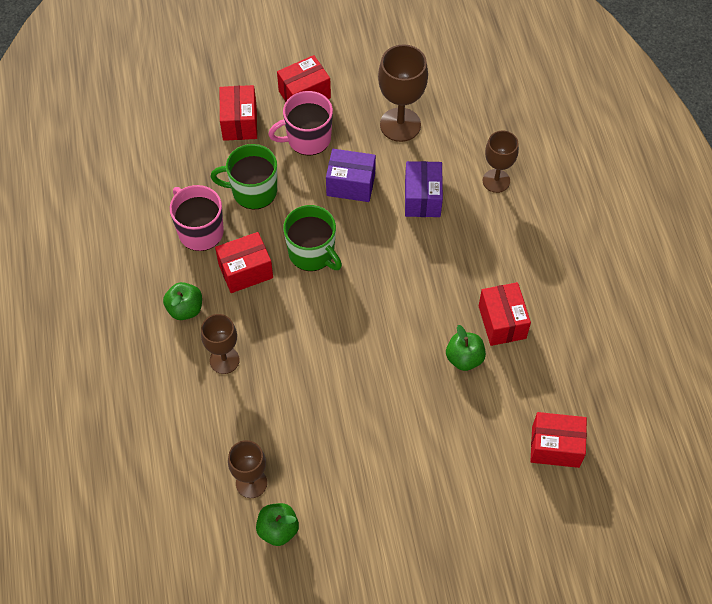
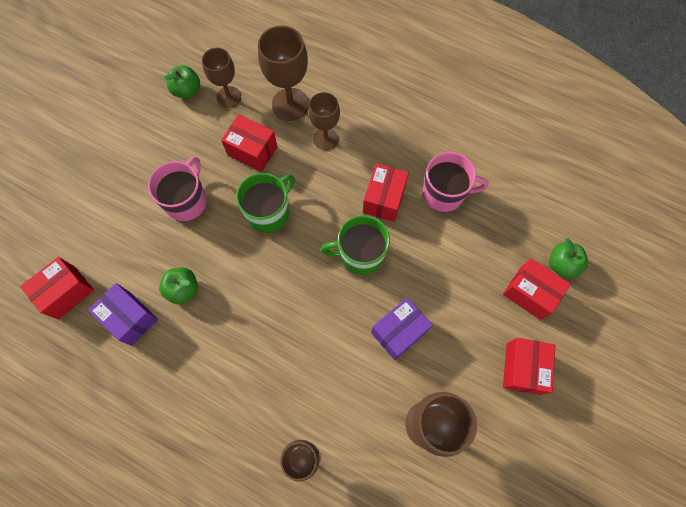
camera: 130 degrees right, 10 degrees up
(185, 309) = (386, 142): green apple -> green apple (562, 264)
(212, 419) = (290, 104): none -> brown goblet
(253, 191) = (451, 254): green mug -> green mug (269, 212)
(307, 138) = (472, 334): pink mug -> pink mug (187, 201)
(422, 198) = (339, 378): purple box -> purple box (130, 318)
(502, 322) = (183, 342): red box -> red box (252, 151)

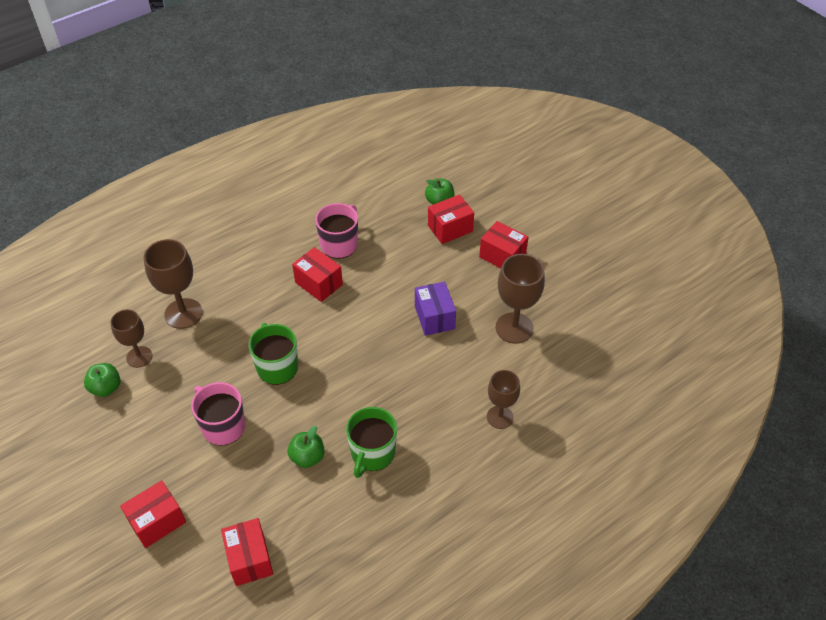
camera: 65 degrees left, 20 degrees down
(130, 318) = (309, 510): purple box -> none
(252, 151) = (209, 358): red box -> red box (157, 521)
(325, 138) = (236, 301): brown goblet -> none
(360, 254) = (356, 317): green mug -> green mug (372, 453)

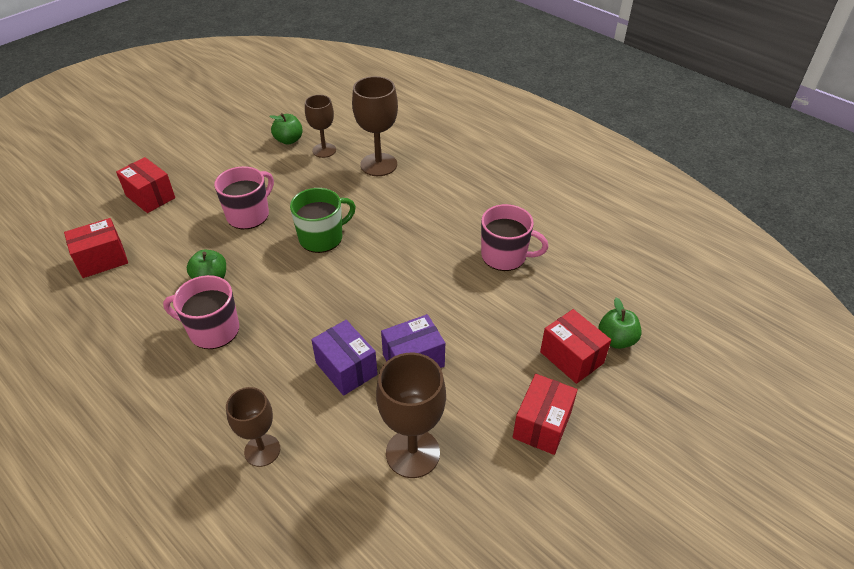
camera: 80 degrees right, 5 degrees down
(318, 283) = (440, 249): red box -> none
(372, 453) = (213, 330): green mug -> pink mug
(434, 360) = (346, 368): none -> purple box

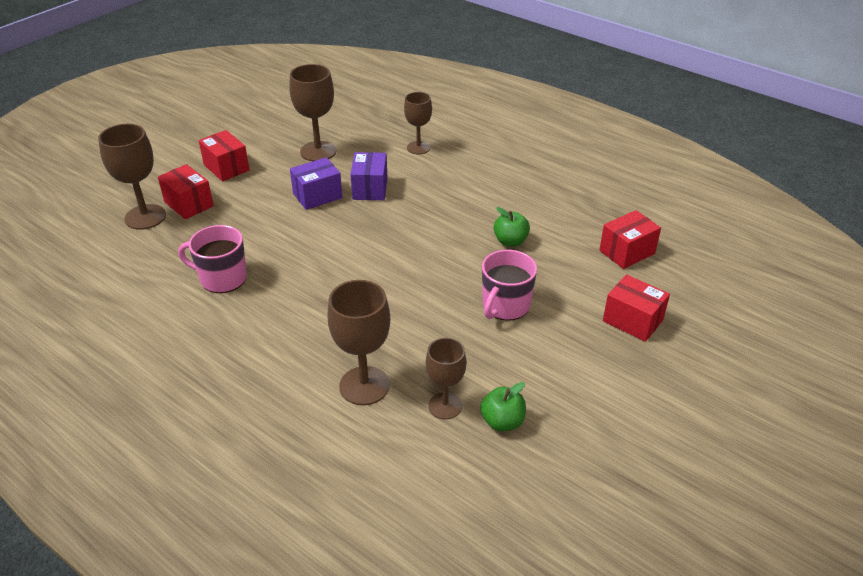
camera: 175 degrees right, 5 degrees down
(213, 330) = (487, 205): pink mug -> none
(322, 237) = (415, 285): green mug -> none
(346, 368) = (370, 188): purple box -> purple box turned 45 degrees clockwise
(542, 425) = (226, 167): red box -> red box turned 60 degrees counterclockwise
(616, 340) = (145, 217): green apple -> brown goblet

